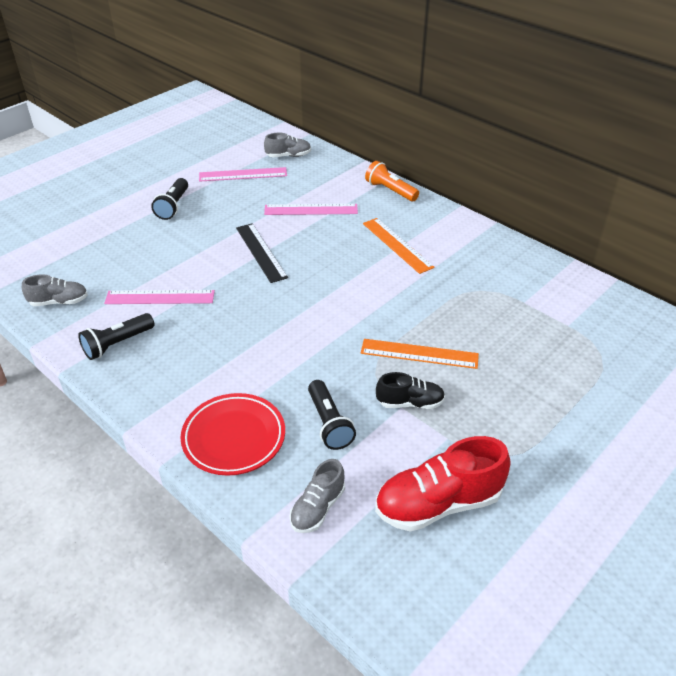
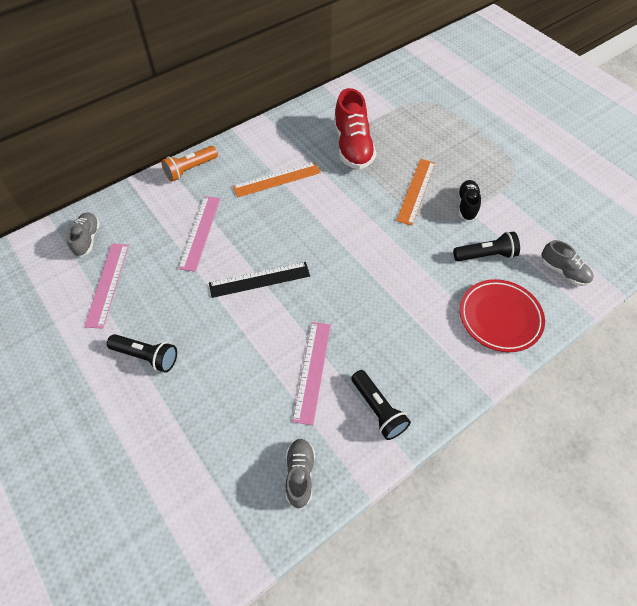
camera: 80 degrees left, 15 degrees up
(438, 503) = (555, 208): red shoe -> red shoe (352, 147)

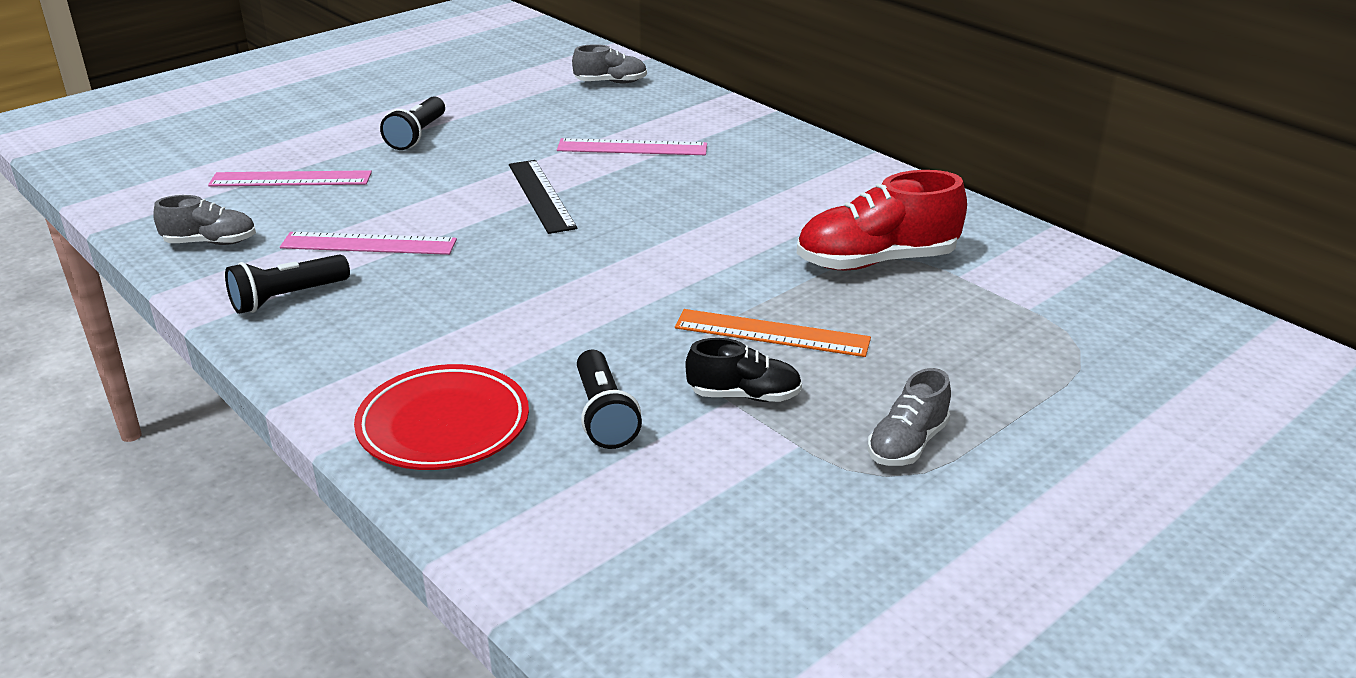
camera: 85 degrees right, 25 degrees down
(107, 284) = (534, 102): pink ruler -> pink ruler (291, 179)
(190, 169) = (764, 129): orange flashlight -> none
(277, 179) = (761, 195): orange ruler -> none
(563, 272) = (561, 526): grey shoe -> grey shoe (907, 444)

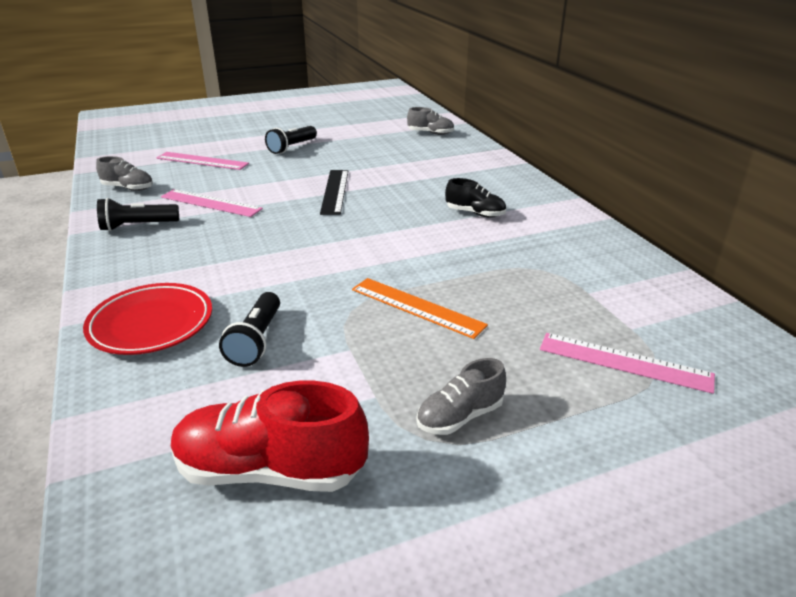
camera: 20 degrees right, 0 degrees up
(632, 147) = (414, 171): pink ruler -> pink ruler (624, 362)
(744, 396) = (363, 348): black shoe -> black shoe (475, 213)
(876, 261) = (530, 271): red shoe -> red shoe (270, 470)

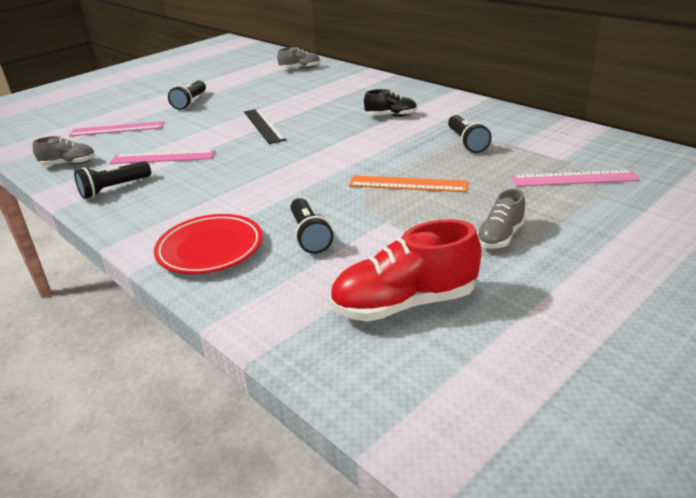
camera: 20 degrees left, 0 degrees up
(531, 271) = (466, 143): none -> black flashlight

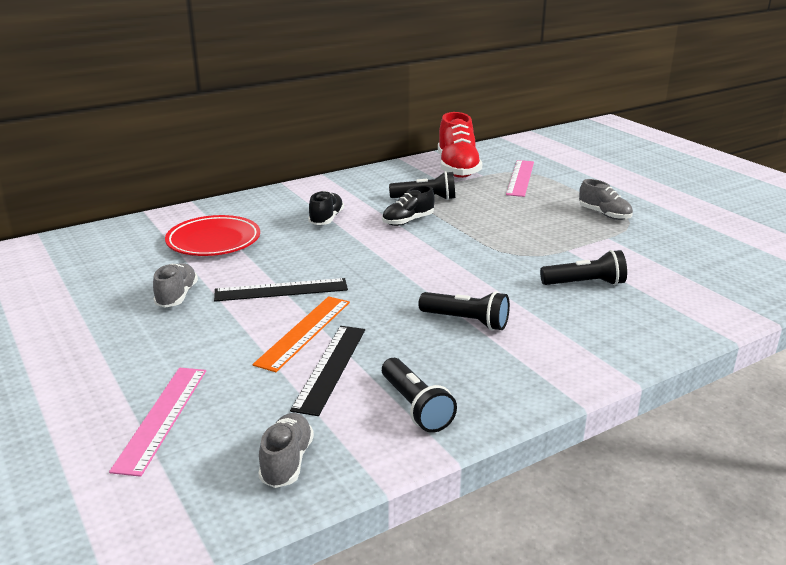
camera: 80 degrees left, 5 degrees down
(163, 157) = (330, 368): pink ruler -> black ruler
(190, 102) = (111, 344): black flashlight -> black flashlight (466, 321)
(210, 249) = (600, 335): red plate -> red plate (213, 241)
(300, 69) = (76, 251): grey shoe -> grey shoe (177, 296)
(404, 304) = (695, 258): red shoe -> red shoe (457, 168)
(408, 143) = (408, 221): none -> black shoe
(408, 184) = (499, 232): orange ruler -> orange ruler (304, 332)

